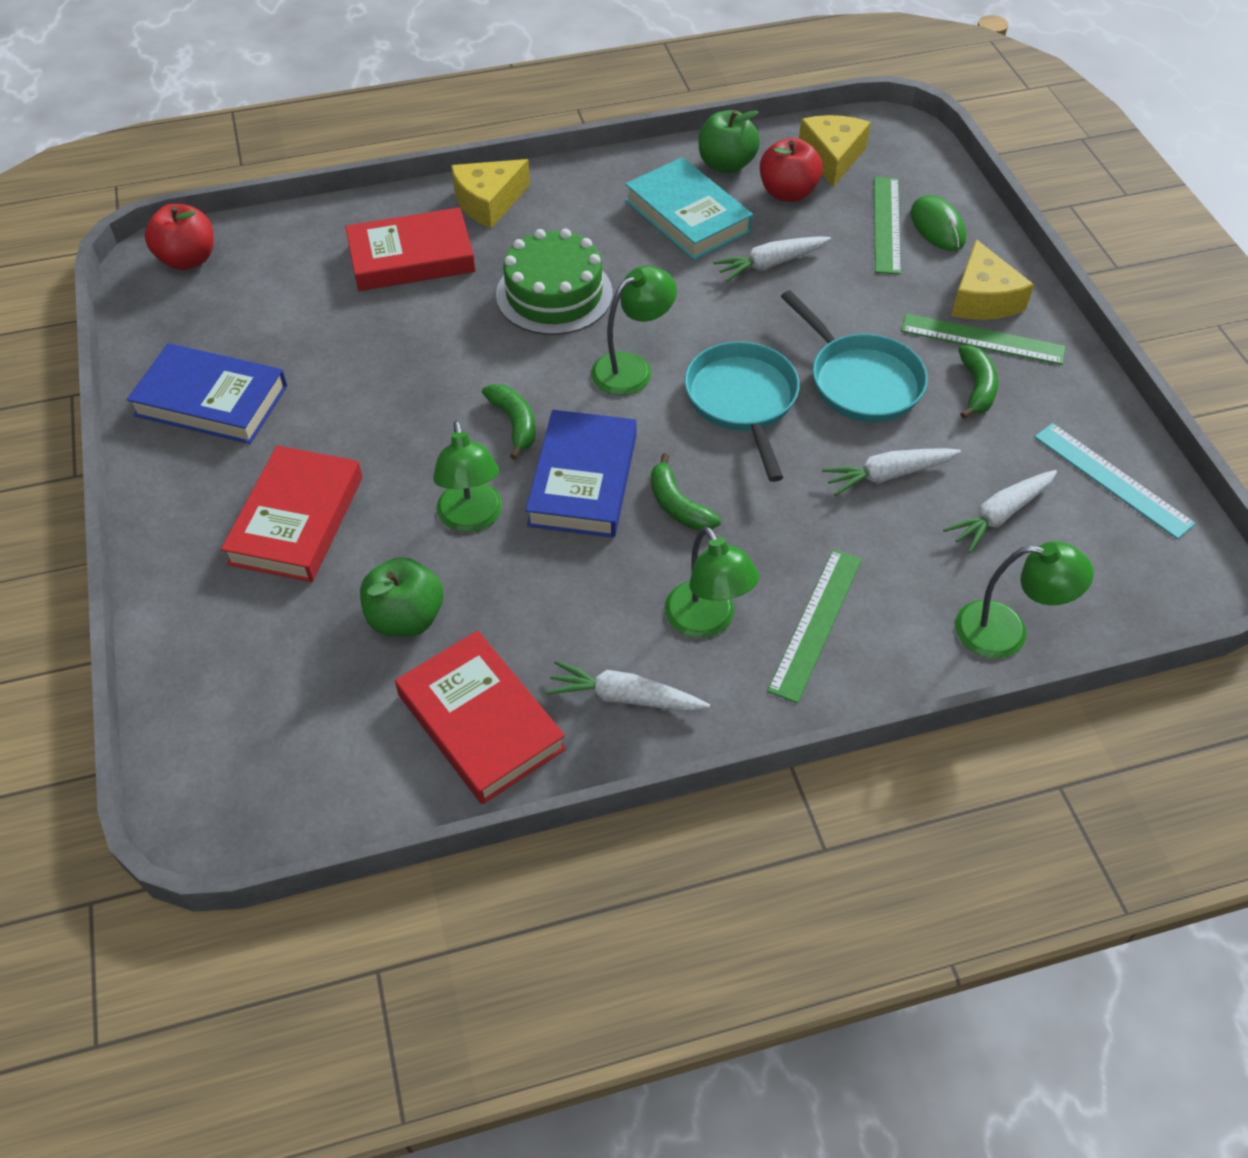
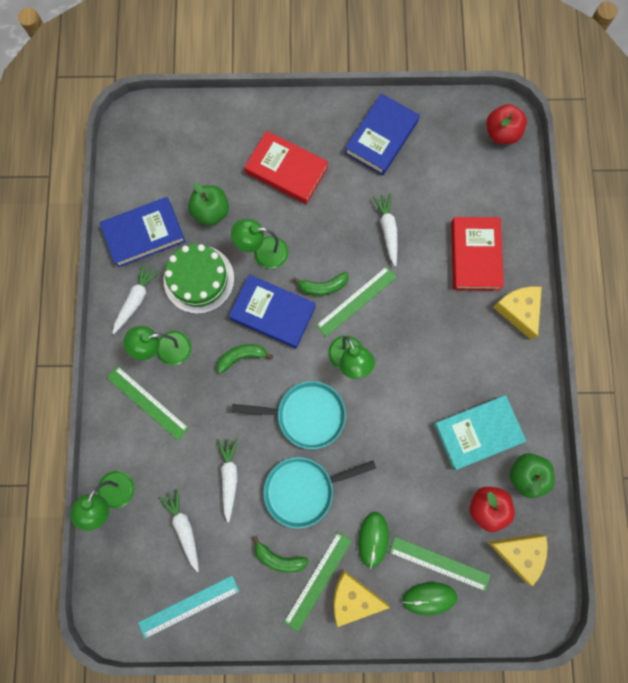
camera: 105 degrees right, 25 degrees up
(481, 722) = (144, 234): red book -> blue book
(527, 377) = (356, 301): none -> green ruler
(554, 294) = (422, 331): green cake -> green cake (199, 279)
(770, 264) = (418, 471): white carrot -> white carrot (388, 230)
(891, 293) = (373, 539): none -> green mouse

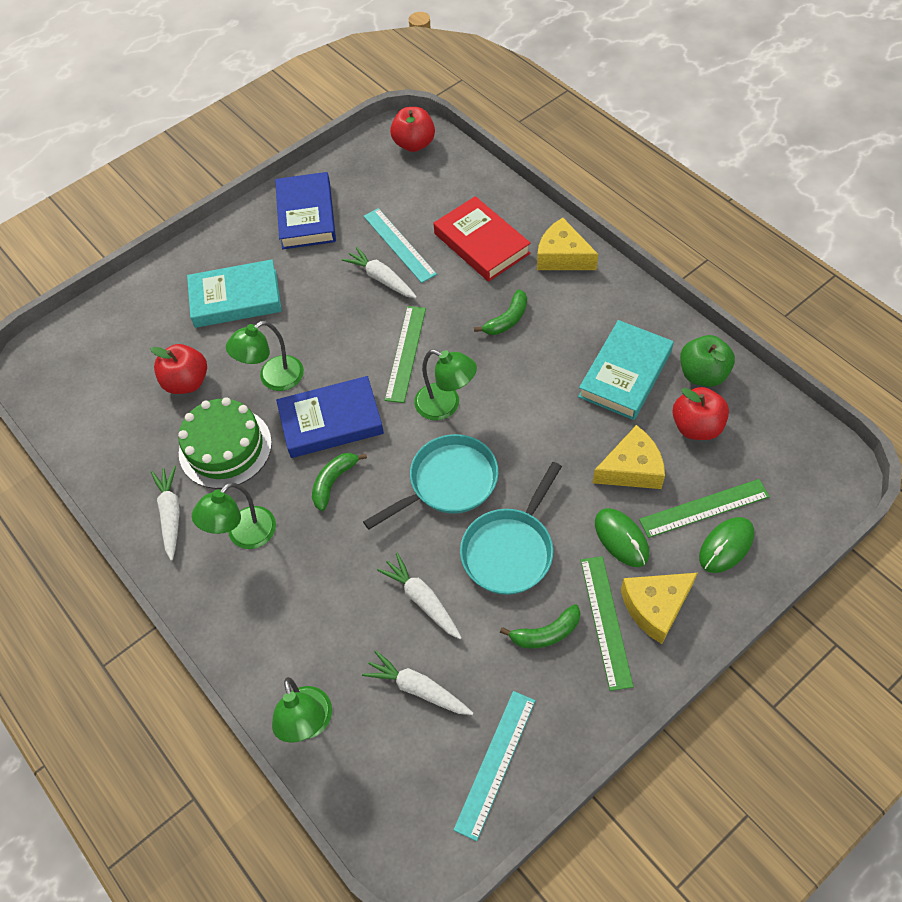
camera: 35 degrees left, 20 degrees down
(144, 234) = (129, 450): blue book -> none
(147, 402) = (268, 599): green ruler -> none
(211, 211) = (187, 382): green apple -> red apple
(286, 170) = (236, 298): red book -> turquoise book
(323, 286) = (361, 364): green banana -> green banana (507, 319)
(421, 212) = (399, 245): none -> turquoise ruler
(519, 553) = (764, 441): yellow cheese -> yellow cheese (631, 469)

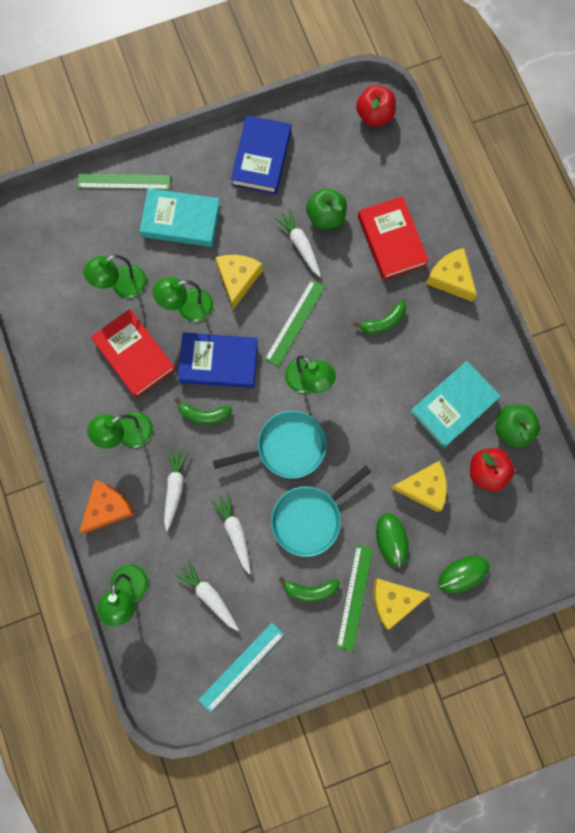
camera: 15 degrees right, 20 degrees up
(171, 514) = (80, 396): white carrot -> white carrot (175, 488)
(187, 382) = (122, 285): red apple -> green lamp
(225, 447) = (134, 355): green cake -> red book
(246, 629) = (108, 507): none -> orange cheese
(322, 333) = (238, 279): none -> yellow cheese
(333, 482) = (204, 414): green banana -> green banana turned 135 degrees counterclockwise
(399, 245) = (325, 216): turquoise ruler -> green apple
(704, 508) = (461, 539): green ruler -> green ruler (124, 181)

